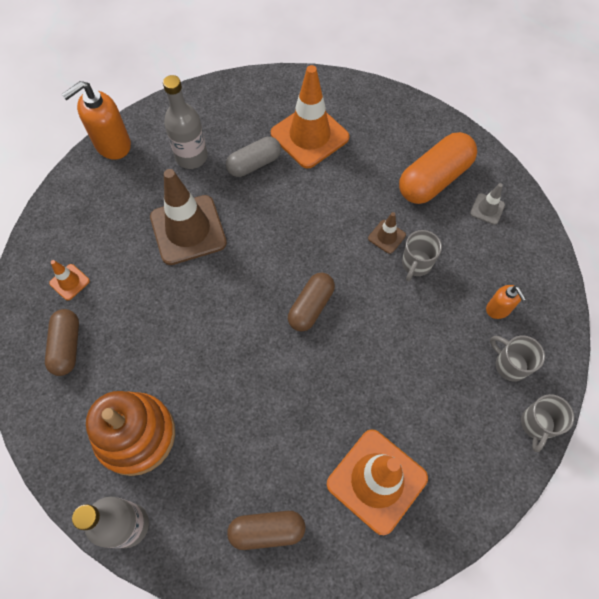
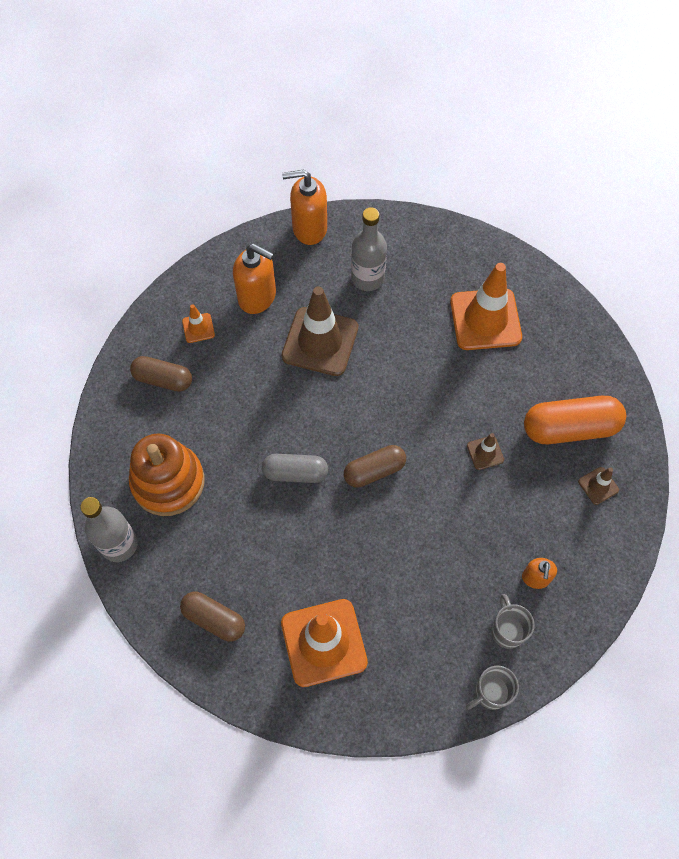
camera: 35 degrees right, 0 degrees up
(67, 346) = (163, 379): brown capsule -> brown capsule turned 75 degrees clockwise
(106, 225) = (257, 297): none -> orange soap dispenser
(254, 164) = (417, 316): grey capsule -> grey capsule (295, 473)
(416, 264) = (492, 493): grey mug -> none
(487, 209) = (598, 486): grey traffic cone -> brown traffic cone

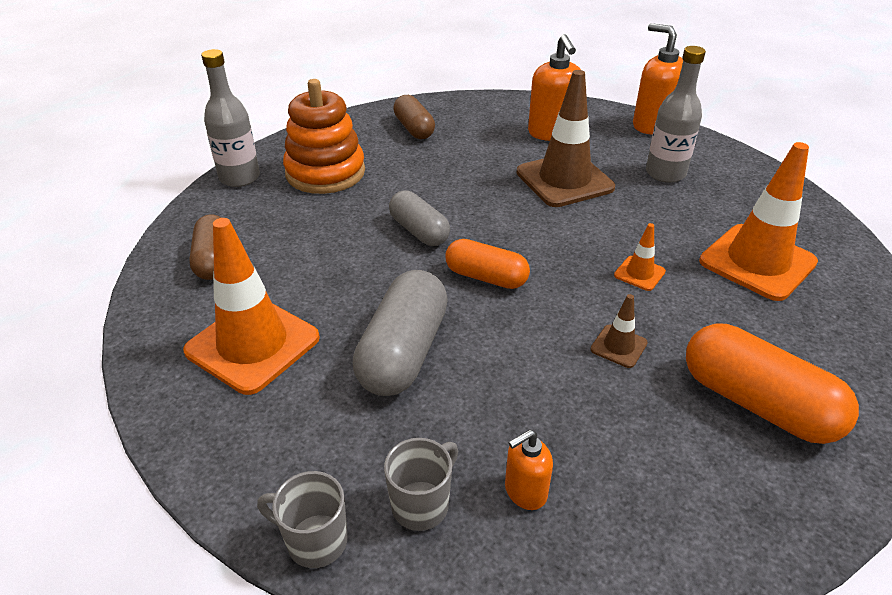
camera: 50 degrees right, 25 degrees down
(198, 328) = (481, 122): orange traffic cone -> orange traffic cone (639, 273)
(374, 471) = (486, 277): brown capsule -> orange capsule
(399, 564) = (403, 352): none -> grey capsule
(598, 486) = (730, 481): brown traffic cone -> none

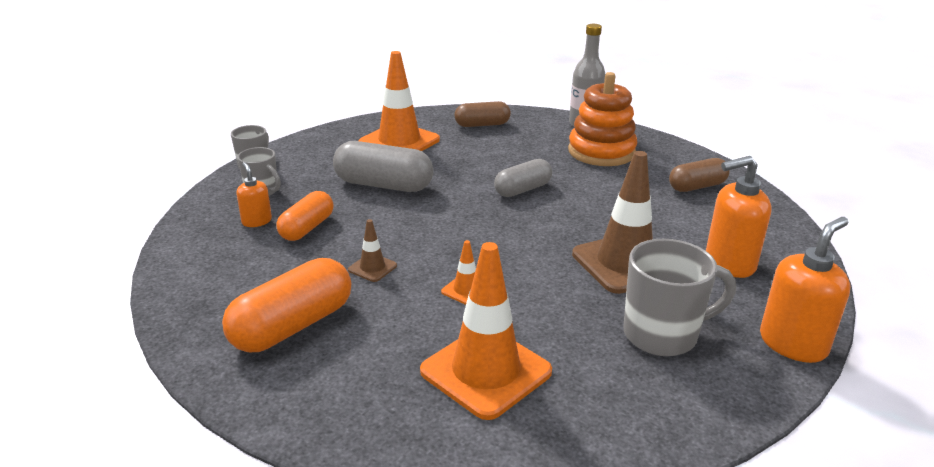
camera: 90 degrees right, 10 degrees down
(486, 277) = (462, 216): orange capsule -> orange capsule (307, 228)
(665, 173) = (662, 335): grey bottle -> grey mug

